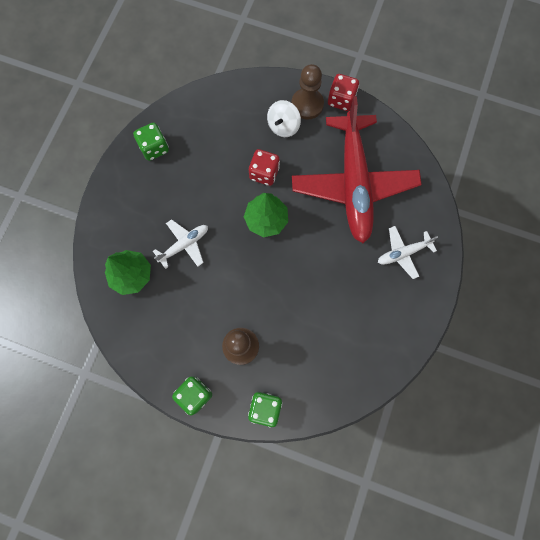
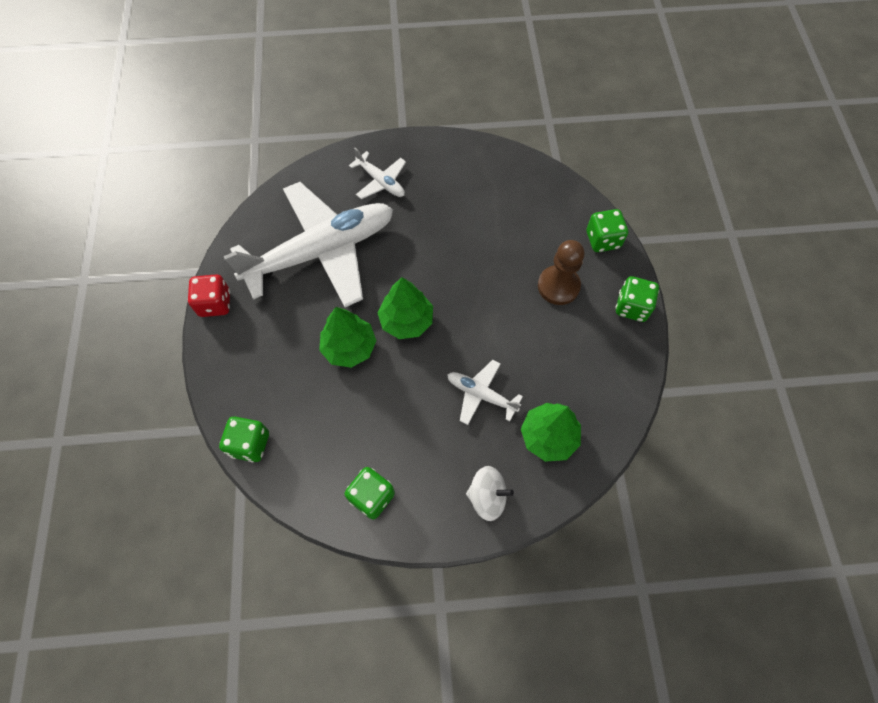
camera: 115 degrees left, 10 degrees down
(226, 91) = (250, 444): none -> green dice
(264, 173) = (349, 347): red dice -> green tree
(283, 126) = (276, 352): white spinning top -> white spinning top (487, 496)
(307, 104) = (235, 338): brown pawn -> none
(353, 183) = (321, 252): red plane -> white plane

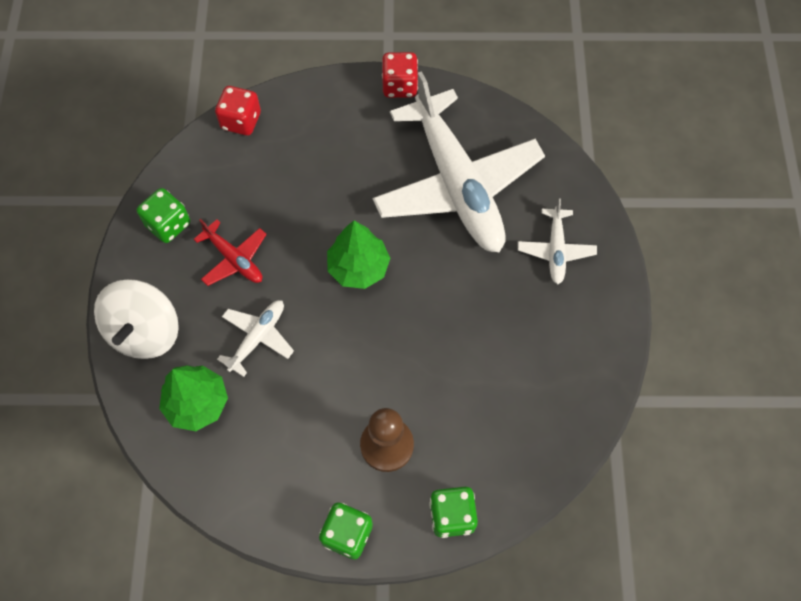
camera: 95 degrees right, 0 degrees up
(250, 444) = (241, 121): green dice -> red dice
(349, 347) = (333, 209): green tree -> none
(381, 181) = (555, 250): white plane -> white plane turned 45 degrees counterclockwise
(405, 426) = (234, 259): none -> red plane
(487, 496) = (145, 332): white spinning top -> white spinning top, size x1.55

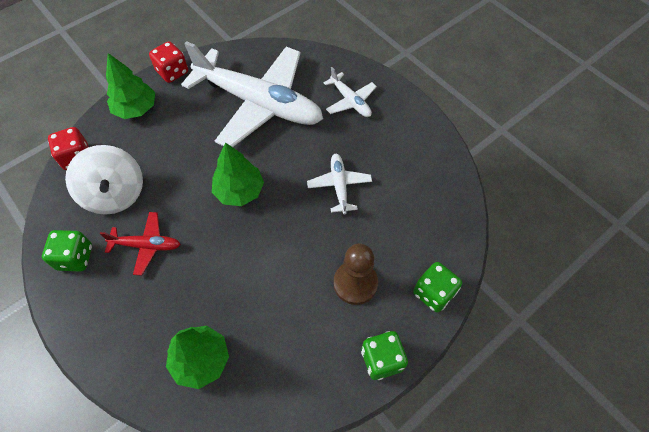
camera: 40 degrees left, 5 degrees down
(145, 332) = (118, 342): white spinning top -> white spinning top (115, 194)
(258, 337) = (208, 283): white plane -> white plane (339, 186)
(332, 105) = (136, 109): none -> green tree

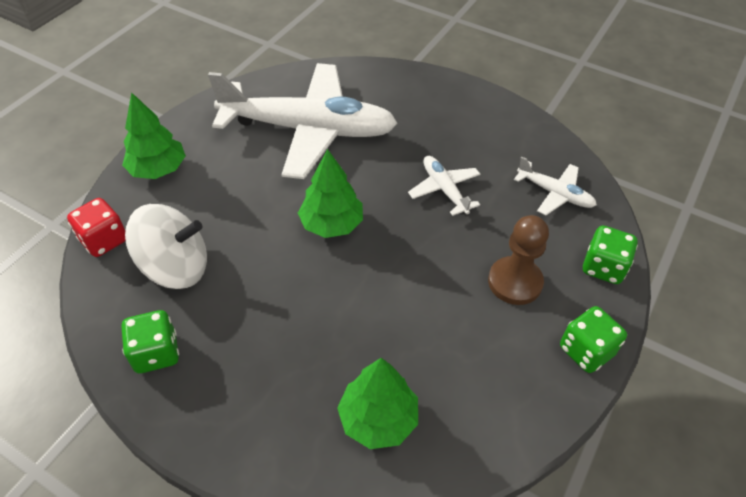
camera: 20 degrees left, 10 degrees down
(115, 194) = (176, 267): white spinning top -> white spinning top turned 45 degrees counterclockwise
(146, 245) = (245, 313): red plane -> none
(172, 72) = (186, 121): red dice -> none
(350, 101) = (412, 104): white plane -> white plane (555, 194)

